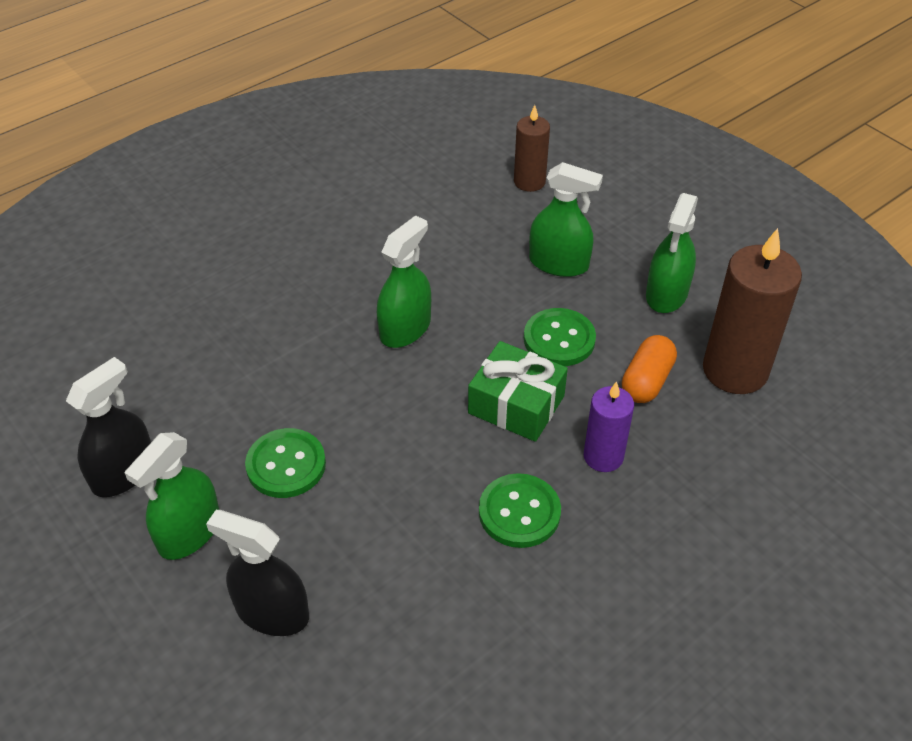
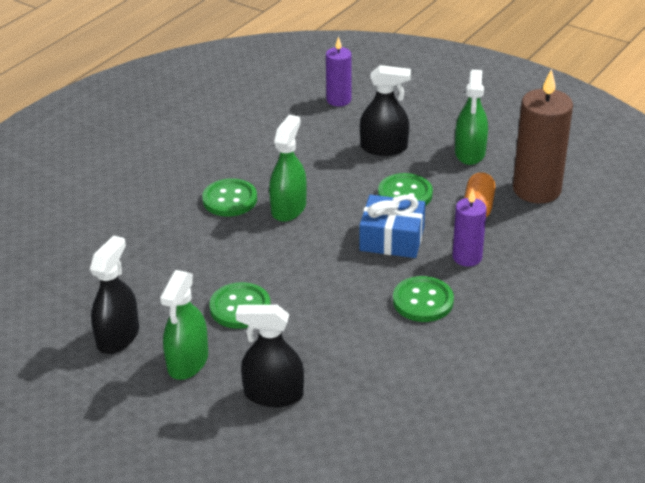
camera: 15 degrees left, 10 degrees down
(339, 300) = (230, 199): none -> green button
(516, 405) = (392, 239): green gift -> blue gift
(529, 182) = (338, 100): brown candle -> purple candle
(558, 263) = (384, 148): green spray bottle -> black spray bottle

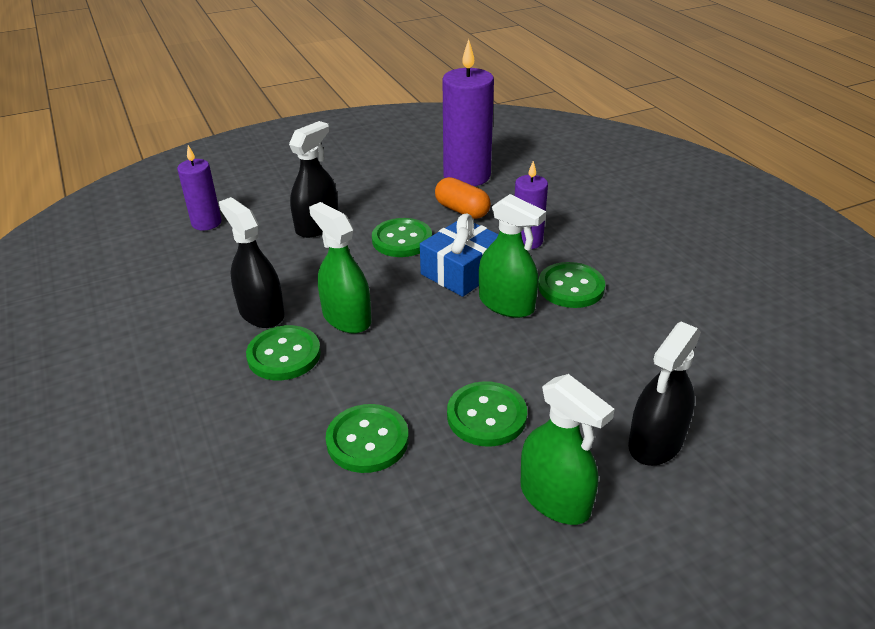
camera: 60 degrees left, 0 degrees up
(118, 337) = (459, 555): black spray bottle -> black spray bottle (261, 312)
(181, 266) = (367, 440): none -> green button
(470, 153) = (380, 186): green spray bottle -> green spray bottle (506, 304)
(536, 190) = (467, 176): brown candle -> purple candle

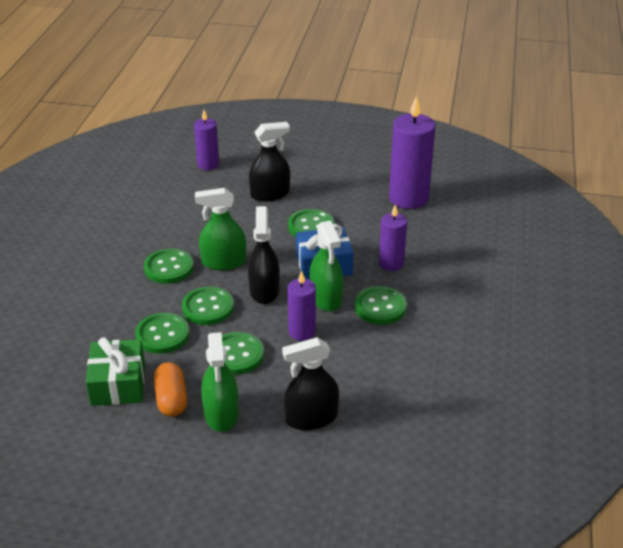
camera: 35 degrees right, 0 degrees up
(261, 312) = (182, 237): black spray bottle -> black spray bottle (264, 291)
(346, 318) = (224, 262): green spray bottle -> green spray bottle turned 90 degrees counterclockwise
(379, 539) = (118, 384): none -> green gift
(387, 378) = (208, 307): none -> green button
(462, 210) = (374, 223): orange capsule -> orange capsule (171, 399)
(526, 351) = (302, 332): none -> purple candle

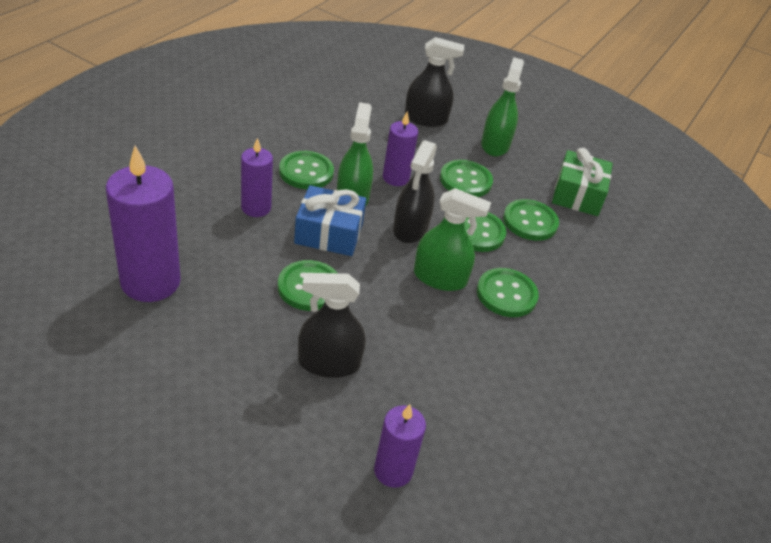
camera: 165 degrees left, 5 degrees up
(171, 399) = (533, 168): orange capsule -> none

